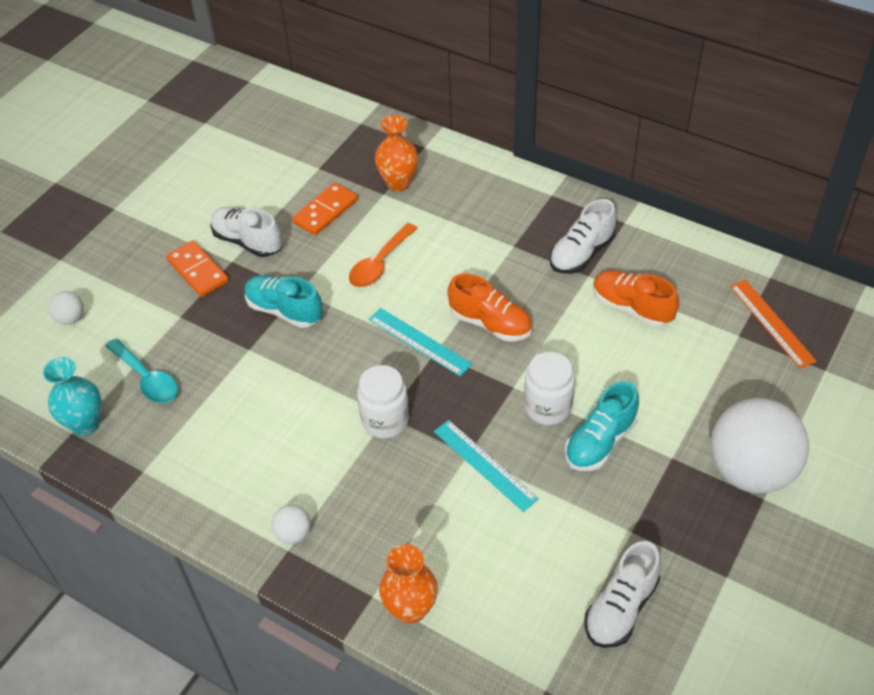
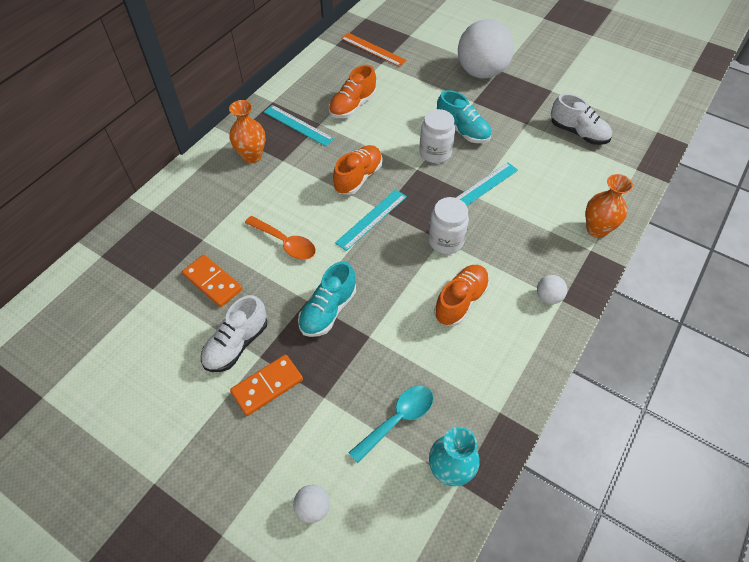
camera: 90 degrees left, 5 degrees up
(291, 436) = (460, 301): none -> orange shoe
(398, 183) = (192, 229): orange vase -> orange vase (252, 156)
(581, 253) = (298, 125): white shoe -> turquoise ruler
(771, 323) = (373, 49): orange ruler -> orange ruler turned 60 degrees clockwise

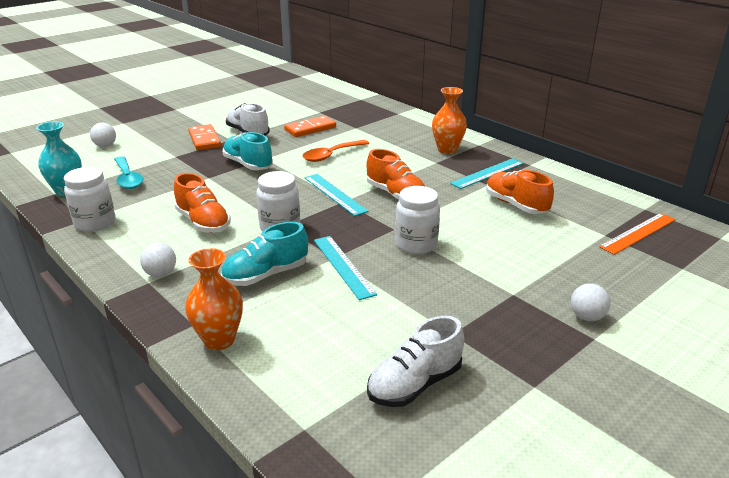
camera: 105 degrees right, 25 degrees down
(462, 131) = (451, 272): turquoise shoe -> turquoise shoe (266, 275)
(481, 72) = (587, 317): white ball -> white ball, size x0.41
(500, 395) = (95, 223): none -> white jar

